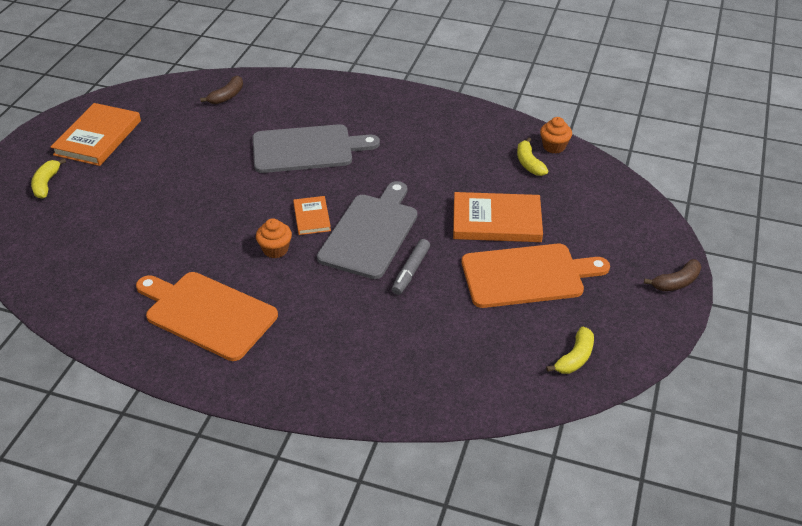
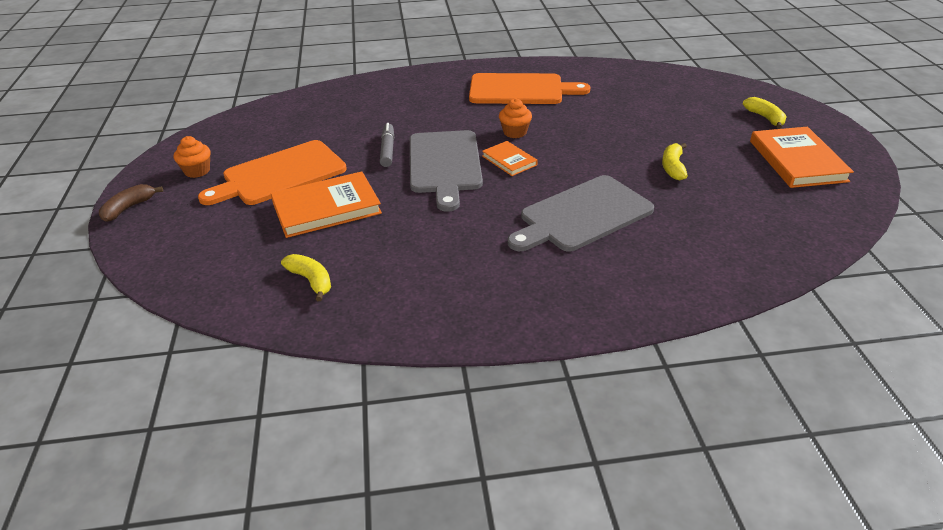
camera: 155 degrees right, 5 degrees down
(227, 96) = (751, 244): brown banana -> none
(554, 146) = (283, 315): orange cupcake -> orange cupcake (197, 171)
(575, 358) = (226, 137): yellow banana -> yellow banana (673, 167)

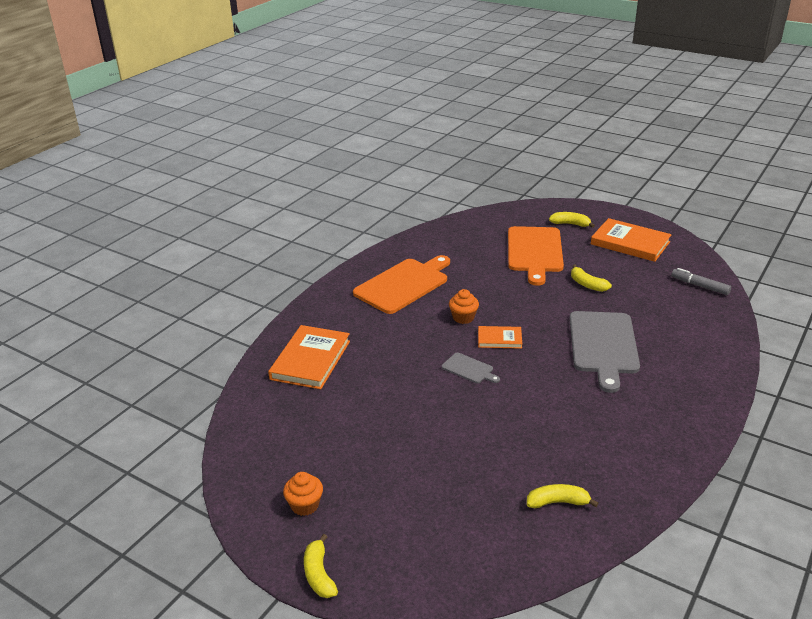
camera: 50 degrees left, 5 degrees down
(129, 208) = (319, 574): brown banana -> yellow banana
(280, 174) = (376, 457): orange cutting board -> orange cutting board (534, 252)
(326, 208) = (463, 453): orange book -> orange book (311, 360)
(388, 150) = (411, 385): grey marker -> grey marker (699, 286)
(444, 165) = (469, 369): grey cutting board -> grey cutting board, size x0.46

